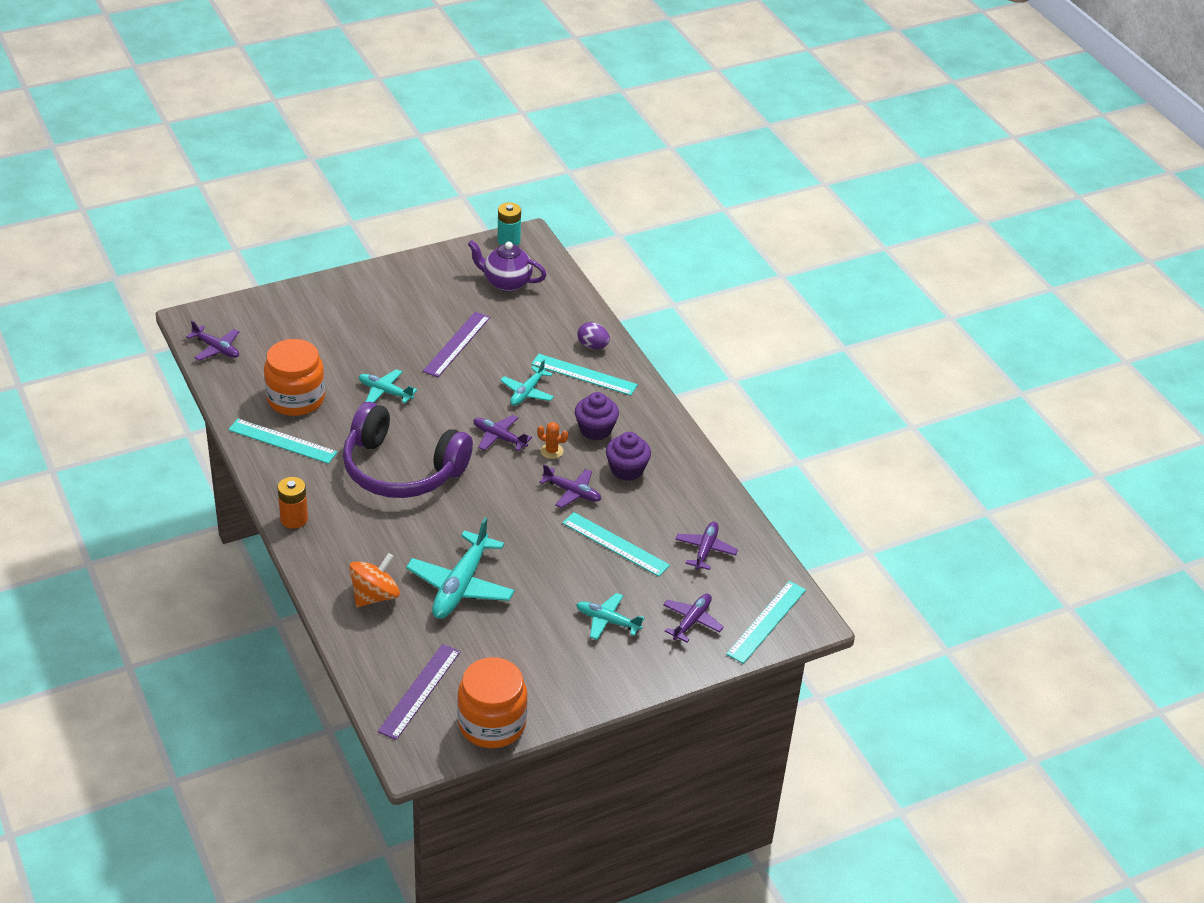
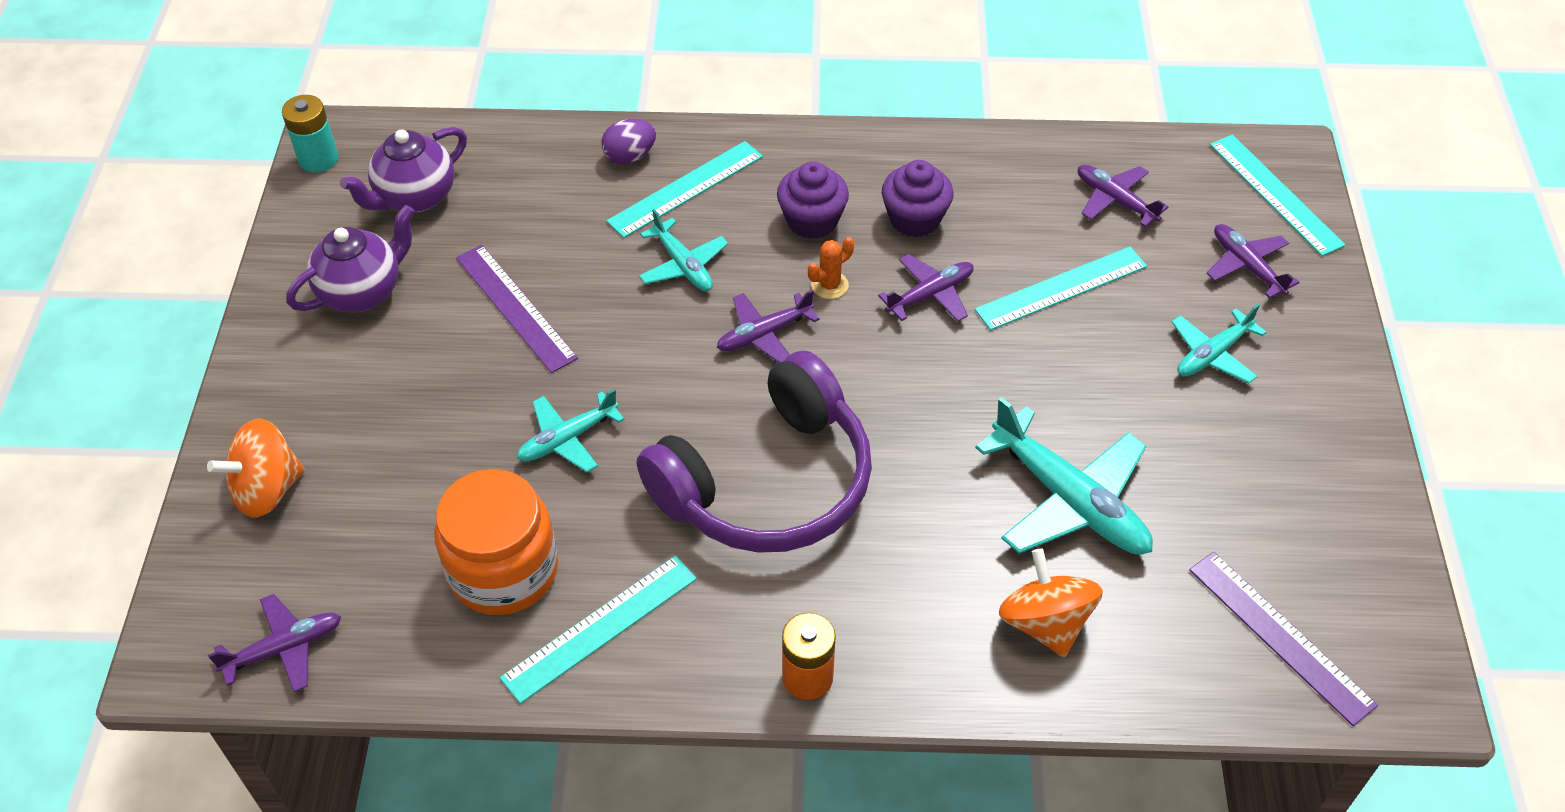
camera: 60 degrees left, 10 degrees up
(296, 309) = (267, 489): none -> orange spinning top
(431, 290) = (362, 291): none -> purple teapot
(492, 724) = (1377, 567): orange jar -> none

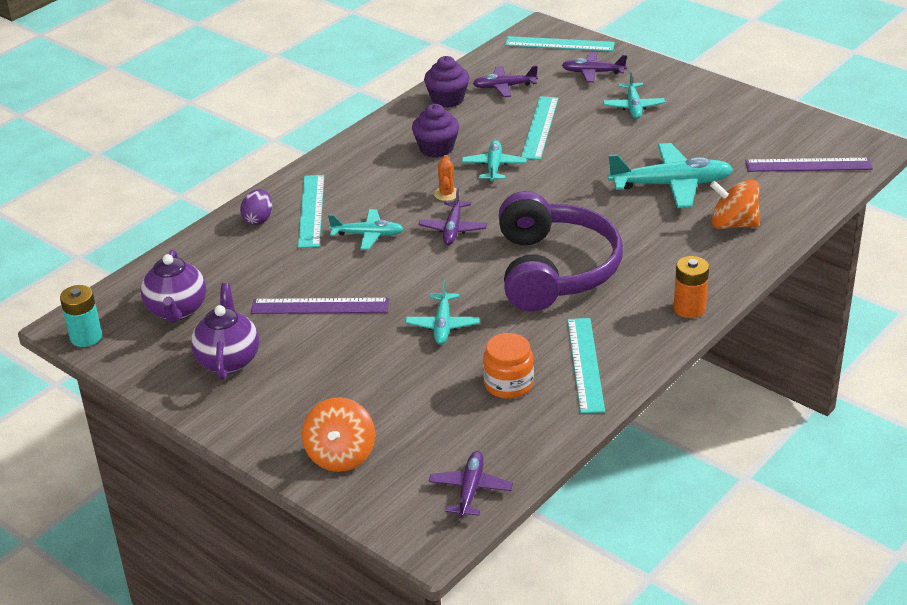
camera: 50 degrees left, 15 degrees down
(503, 570) = (508, 384): orange jar -> orange jar, size x0.65
(812, 220) = (393, 180): purple cupcake -> purple cupcake (447, 99)
(930, 295) = (494, 166): purple plane -> turquoise plane

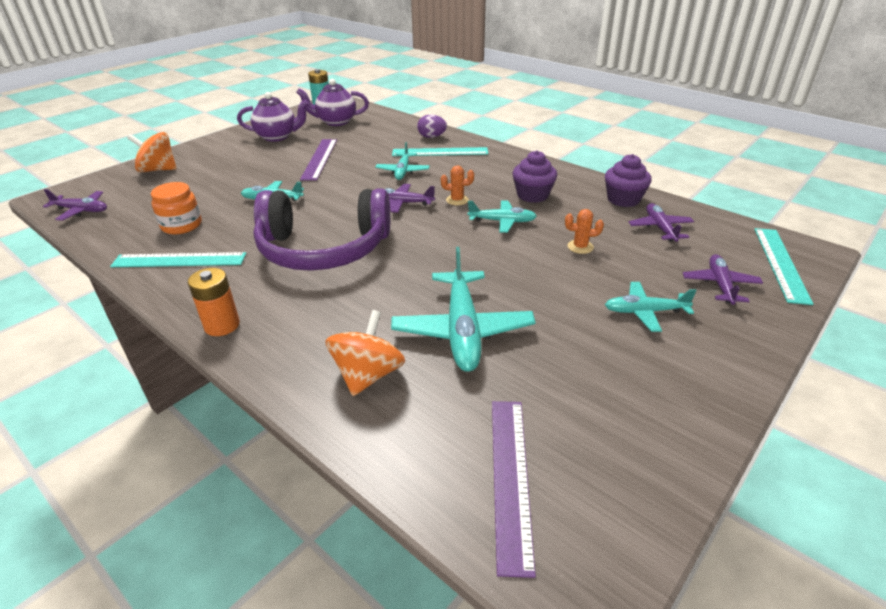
camera: 90 degrees right, 0 degrees up
(540, 127) = (580, 247): turquoise ruler -> orange cactus

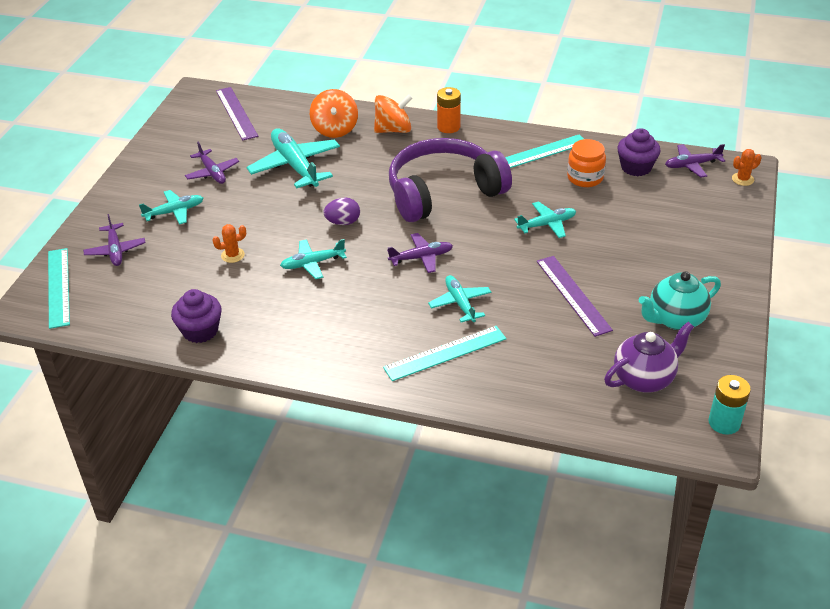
camera: 155 degrees right, 5 degrees up
(158, 170) = (715, 225): orange spinning top -> orange spinning top (393, 130)
(277, 137) = (675, 319): purple teapot -> turquoise teapot
(432, 137) = (480, 384): purple egg -> purple egg (343, 222)
(457, 200) = (371, 278): orange cactus -> orange cactus (742, 179)
(532, 195) = (298, 308): purple cupcake -> purple cupcake (636, 167)
(660, 228) = (161, 299): purple plane -> purple plane (212, 172)

